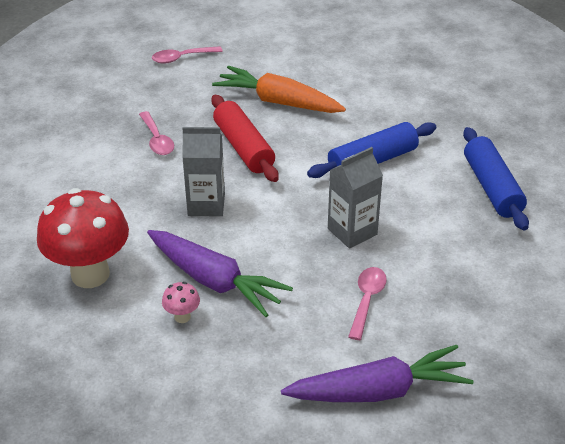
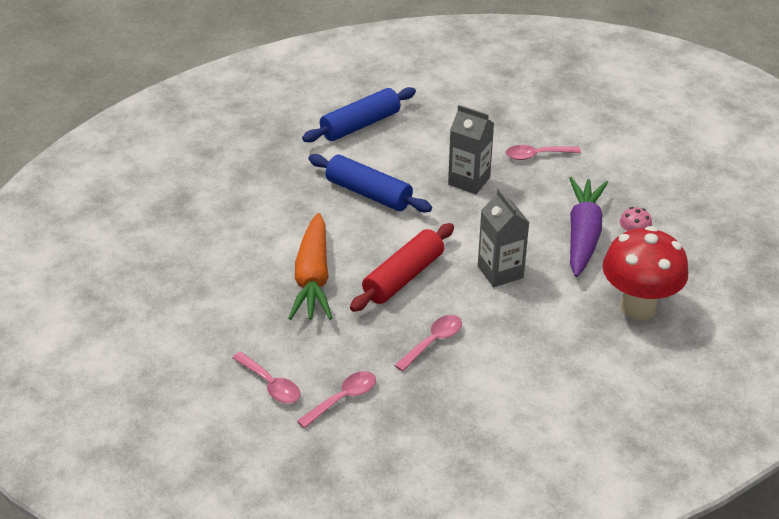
camera: 115 degrees left, 0 degrees up
(140, 83) = (343, 399): none -> pink spoon
(378, 391) = (612, 131): purple carrot -> none

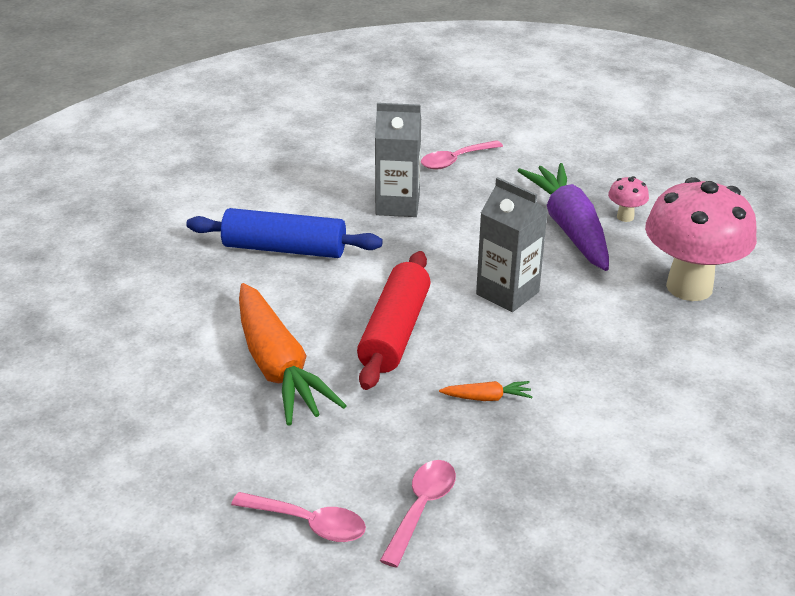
camera: 25 degrees left, 5 degrees down
(360, 125) = (223, 177): blue rolling pin -> none
(433, 342) = (487, 398): pink spoon -> orange carrot
(638, 307) = (689, 287): red mushroom -> pink mushroom

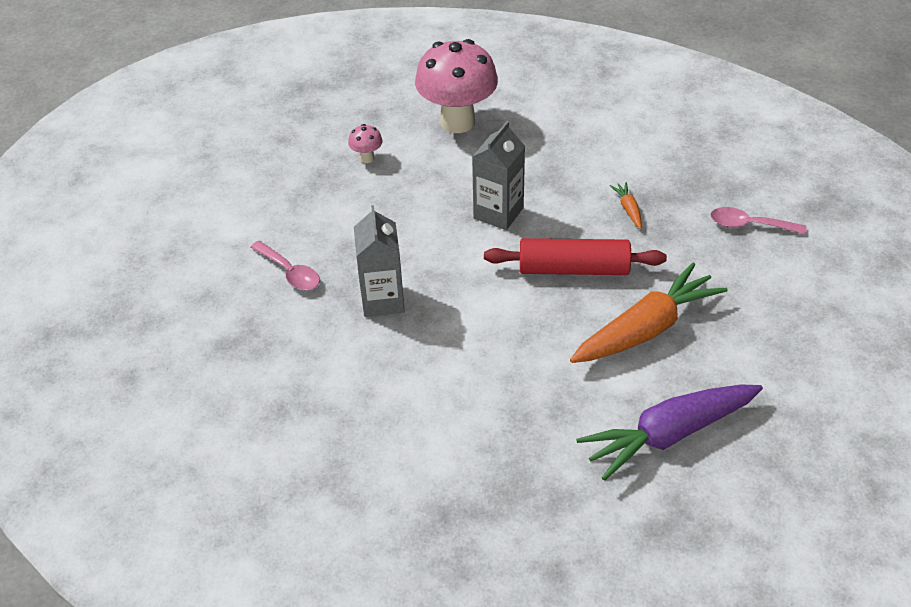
camera: 100 degrees left, 10 degrees up
(284, 249) = (479, 365): blue rolling pin -> none
(309, 523) = (792, 275): pink spoon -> none
(569, 227) = (392, 188): purple carrot -> purple carrot (669, 435)

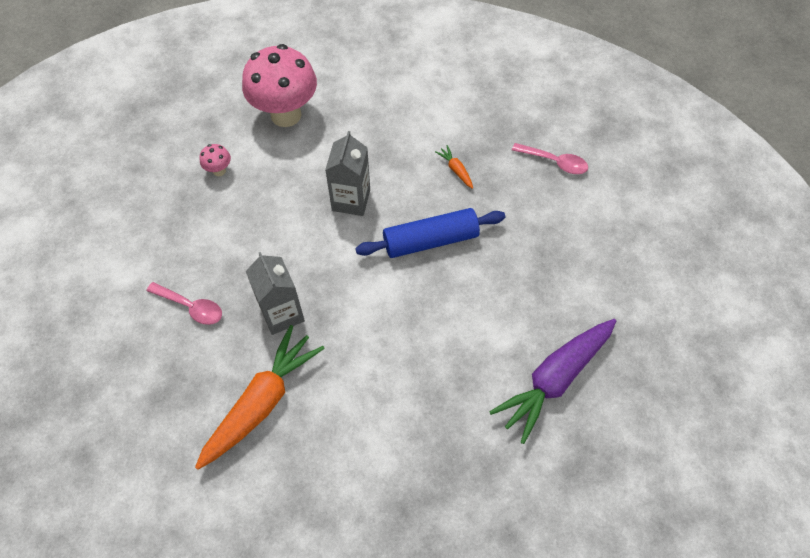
camera: 20 degrees left, 15 degrees up
(573, 269) = (430, 240): red rolling pin -> blue rolling pin
(646, 329) = (506, 283): orange carrot -> orange carrot (262, 402)
(749, 225) = (555, 162): pink spoon -> pink spoon turned 150 degrees counterclockwise

